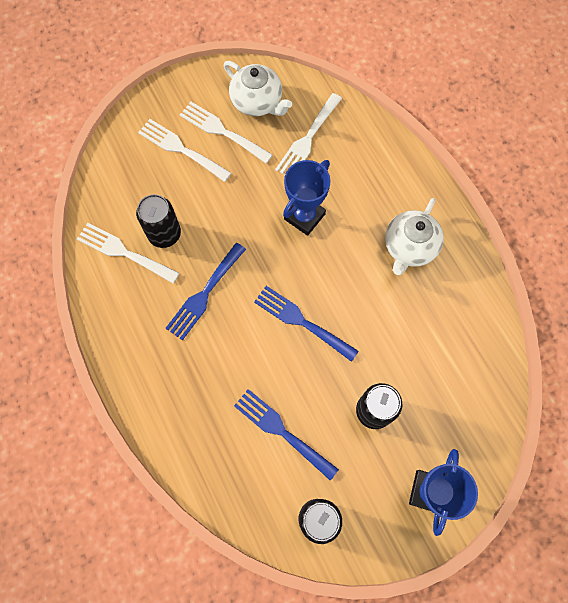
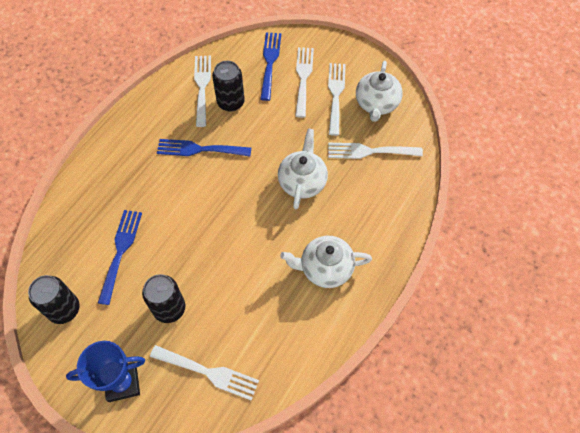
camera: 60 degrees right, 10 degrees down
(301, 321) = (215, 222): blue fork -> blue fork (270, 62)
(304, 216) = (302, 181): blue trophy -> white teapot
(459, 404) = (209, 372): none -> white fork

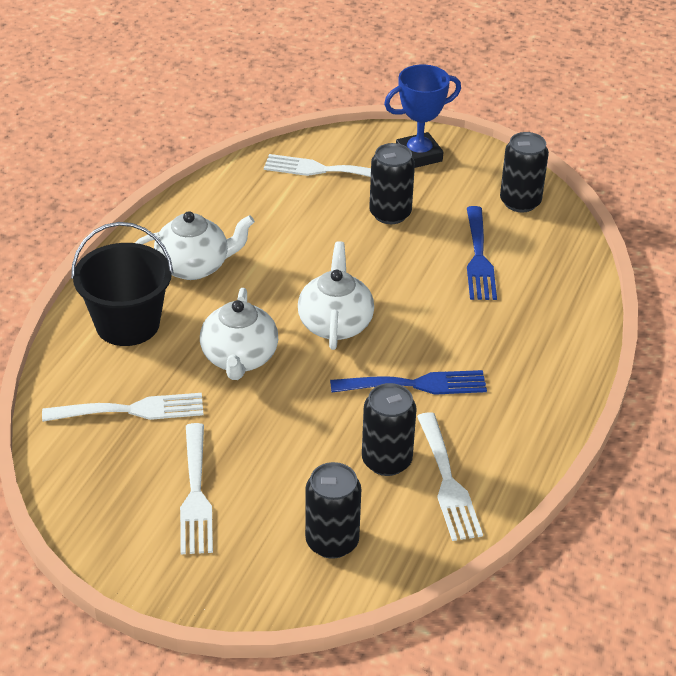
camera: 170 degrees right, 20 degrees down
(270, 62) = (332, 542): blue fork -> black can
(303, 78) = (261, 518): white fork -> none
(373, 219) = (127, 324): none -> black bucket
(376, 104) = (118, 486): white teapot -> white teapot (335, 323)

